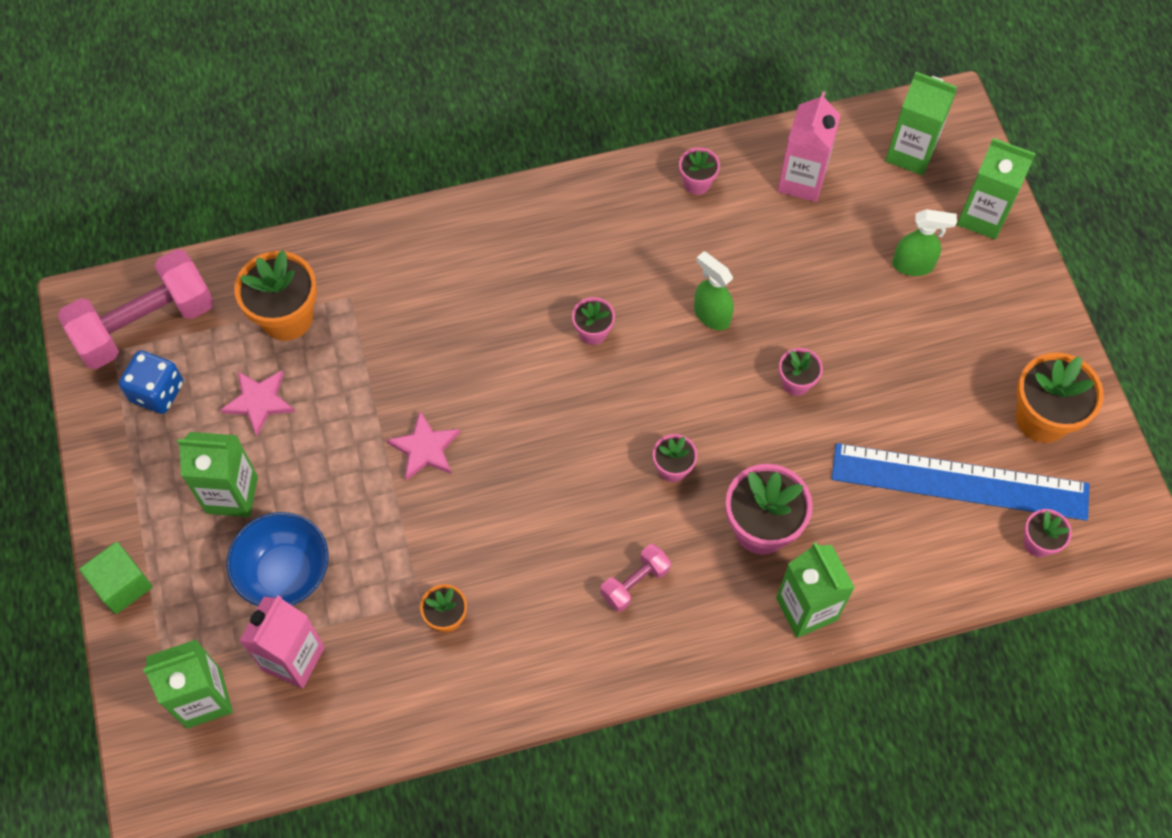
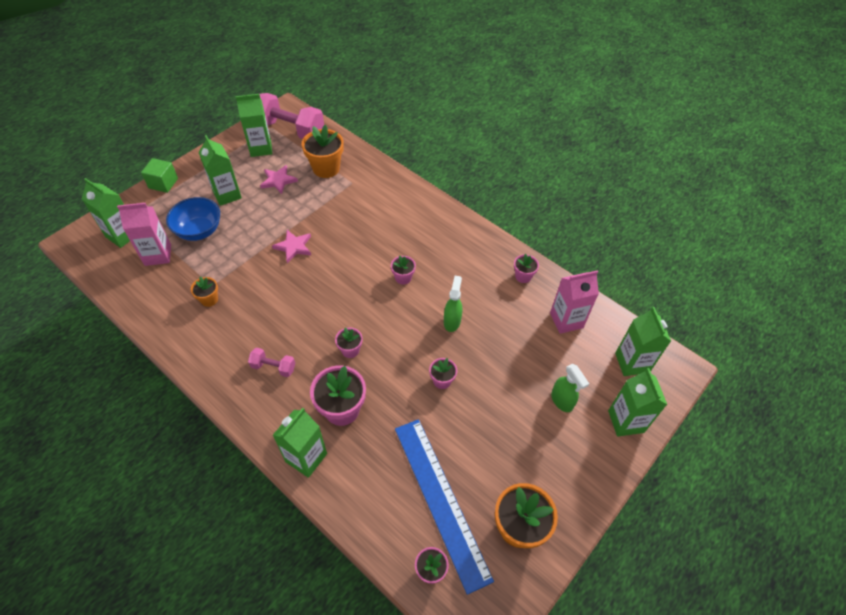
camera: 55 degrees right, 10 degrees down
(157, 392) = (261, 148): blue dice -> green carton

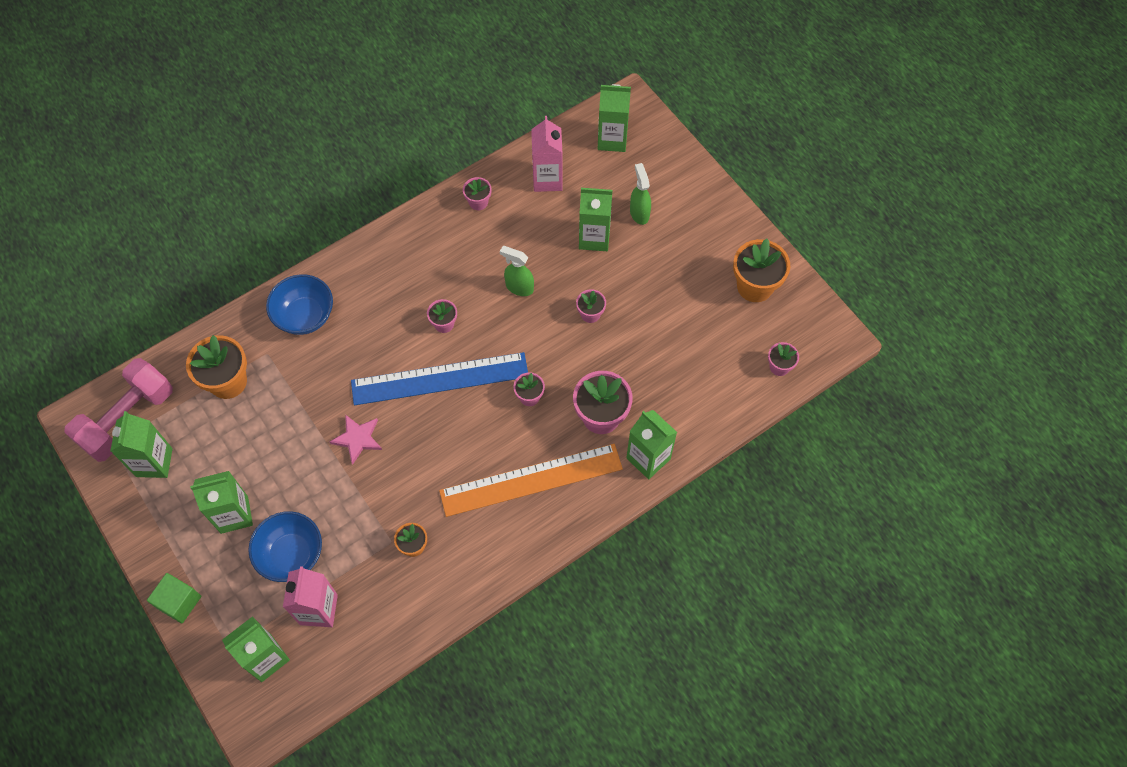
camera: 75 degrees left, 10 degrees up
(273, 367) = (531, 480): pink dumbbell -> orange ruler
(278, 180) = (229, 445): pink star -> none
(387, 195) = (305, 316): none -> blue bowl
(440, 500) = (717, 344): blue ruler -> blue ruler (440, 379)
(562, 401) = (639, 213): green spray bottle -> green spray bottle turned 90 degrees counterclockwise
(626, 421) = (672, 167): green carton -> green carton (594, 238)

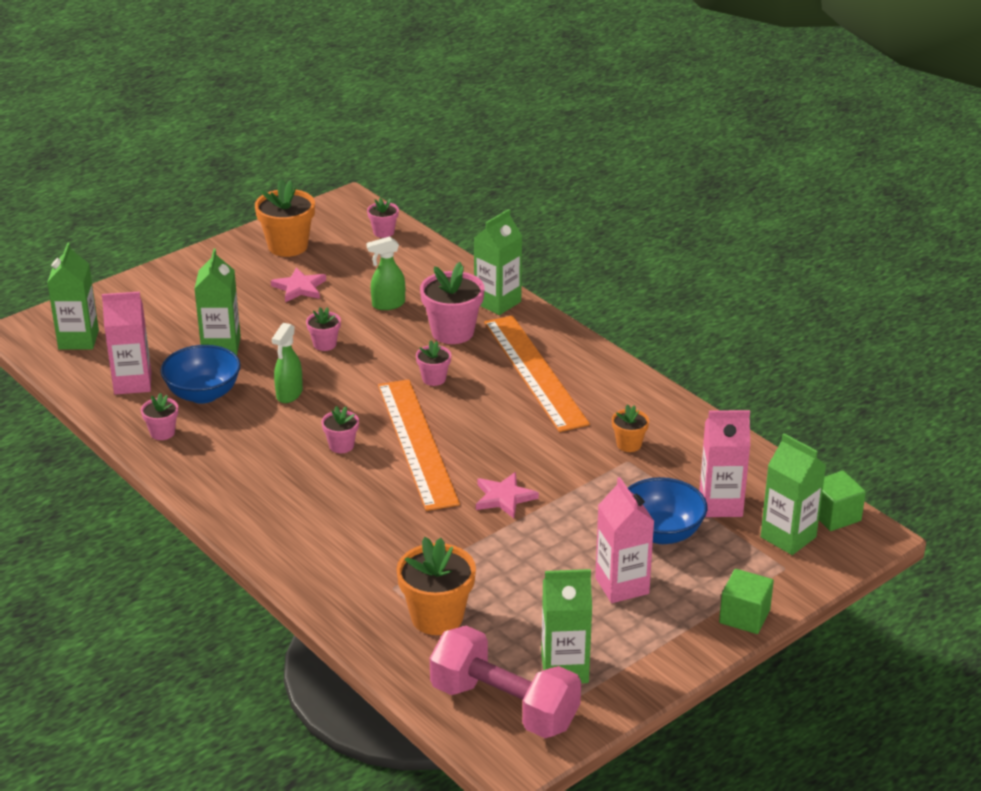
camera: 95 degrees left, 30 degrees down
(234, 514) = (622, 586): green carton -> pink carton
(286, 705) = (834, 515): none -> green cube
(305, 316) = (334, 560): blue bowl -> blue bowl (203, 394)
(440, 379) = (417, 443): blue ruler -> orange ruler
(639, 213) = (188, 318): green spray bottle -> green spray bottle (388, 304)
(682, 295) = (299, 288): none -> pink star

